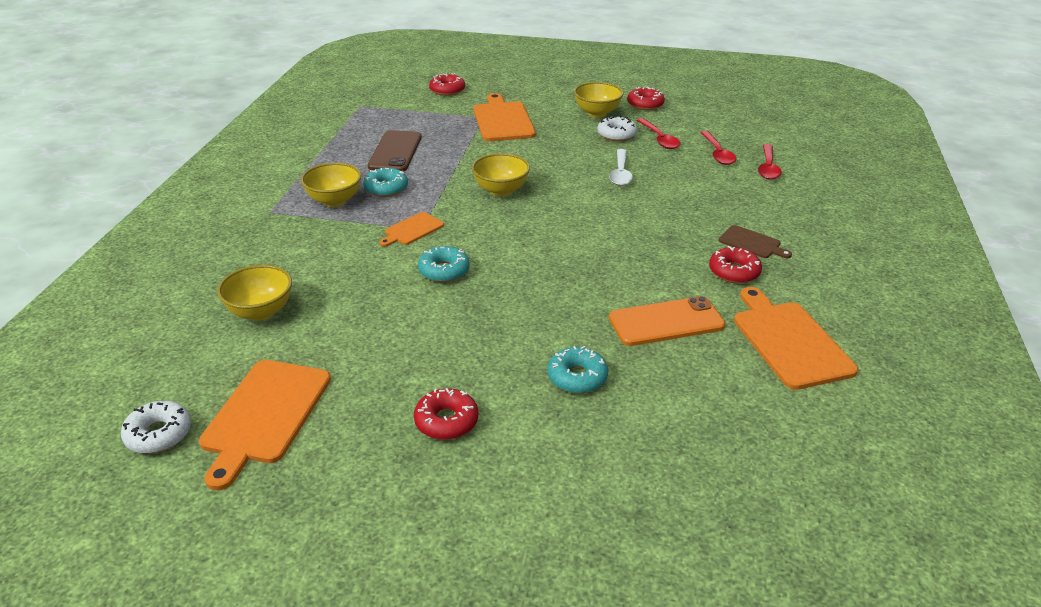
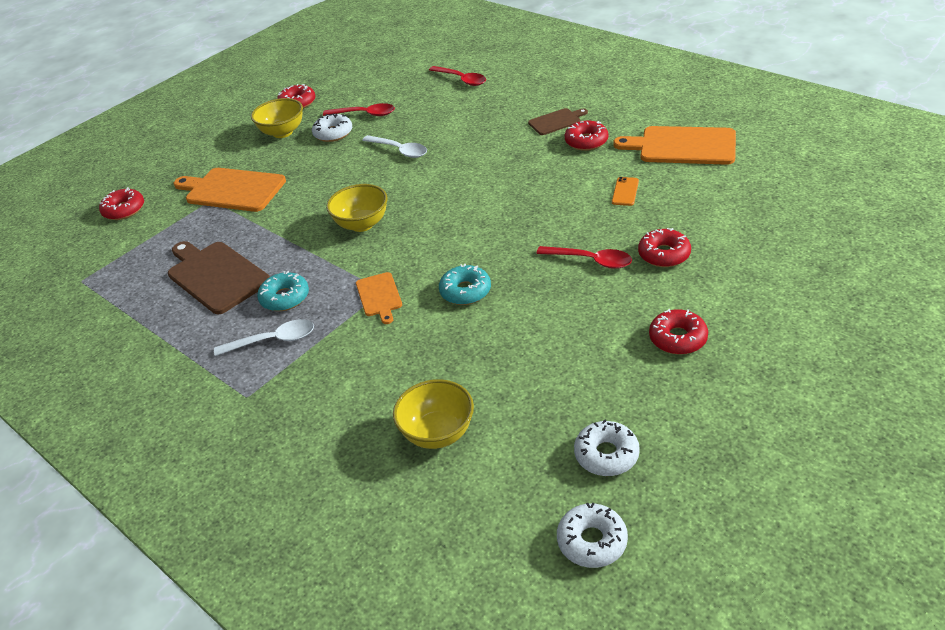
camera: 55 degrees left, 5 degrees up
(265, 415) = (606, 455): orange cutting board -> white donut
(334, 201) = (272, 340): yellow bowl -> white spoon
(395, 152) = (216, 276): brown phone -> brown cutting board
(577, 377) = (664, 254): turquoise donut -> red donut
(666, 322) = (625, 191): orange phone -> orange phone, size x0.49
(717, 153) = (417, 94): red spoon -> red spoon (590, 260)

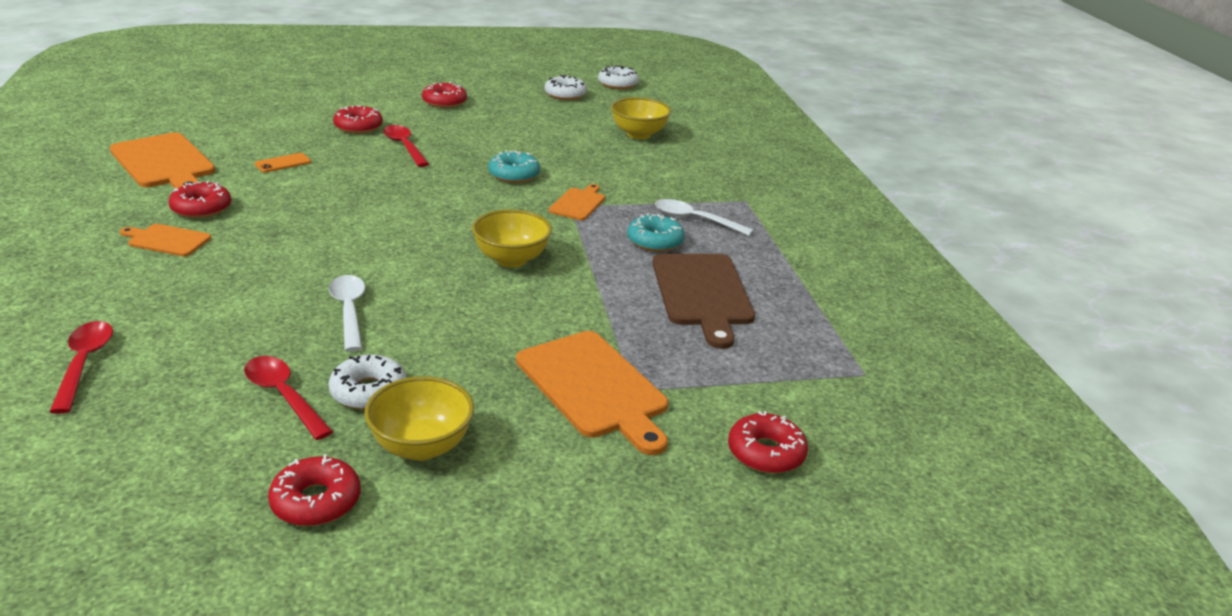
camera: 150 degrees left, 10 degrees down
(556, 121) = (167, 240): brown cutting board -> orange cutting board

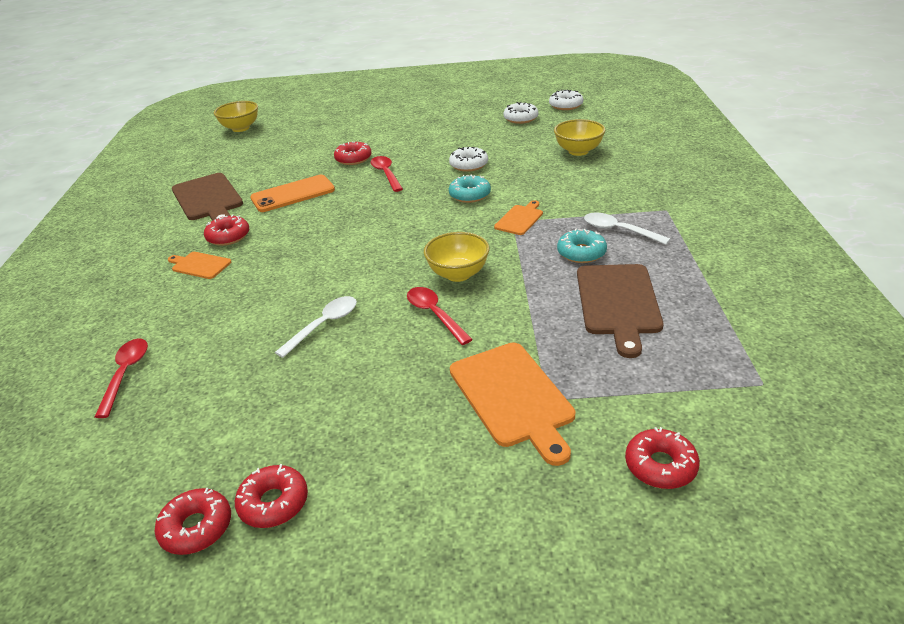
camera: 15 degrees right, 5 degrees up
(164, 163) = (208, 198): orange cutting board -> brown cutting board
(283, 163) = (293, 194): orange phone -> orange phone, size x2.02
(284, 396) = (263, 404): red spoon -> red spoon (435, 315)
(349, 311) = (323, 325): white spoon -> white spoon turned 45 degrees clockwise
(368, 391) = (328, 400): white donut -> white donut (468, 165)
(421, 446) = (363, 453): yellow bowl -> yellow bowl (240, 128)
(444, 102) = (422, 132): red donut -> red donut (196, 528)

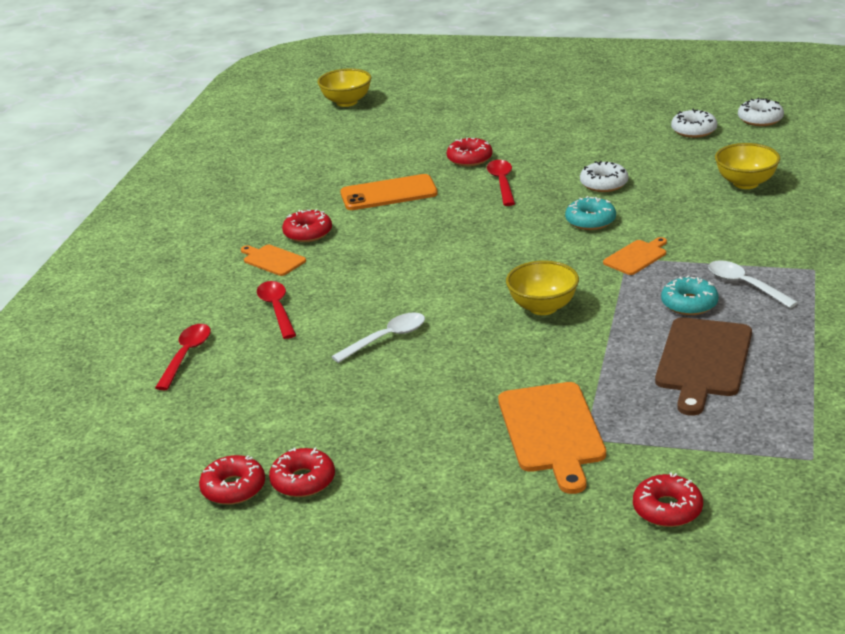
camera: 15 degrees right, 5 degrees down
(208, 198) = (293, 186): brown cutting board -> none
(435, 315) = (503, 345): red spoon -> red spoon (277, 309)

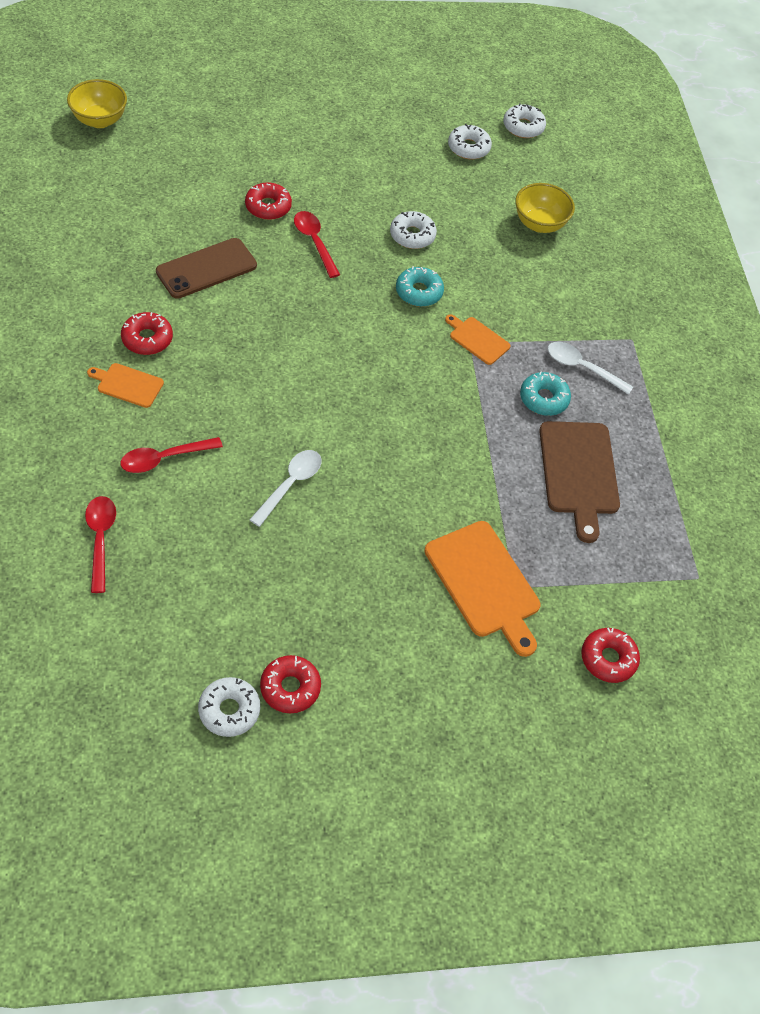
camera: 30 degrees left, 25 degrees up
(233, 488) = (229, 710): red donut -> white donut
(277, 309) = (164, 458): red spoon -> red spoon turned 75 degrees counterclockwise
(388, 193) = (206, 268): orange phone -> brown phone
(543, 307) = (418, 421): yellow bowl -> none
(636, 257) = (477, 339): orange cutting board -> orange cutting board turned 75 degrees counterclockwise

